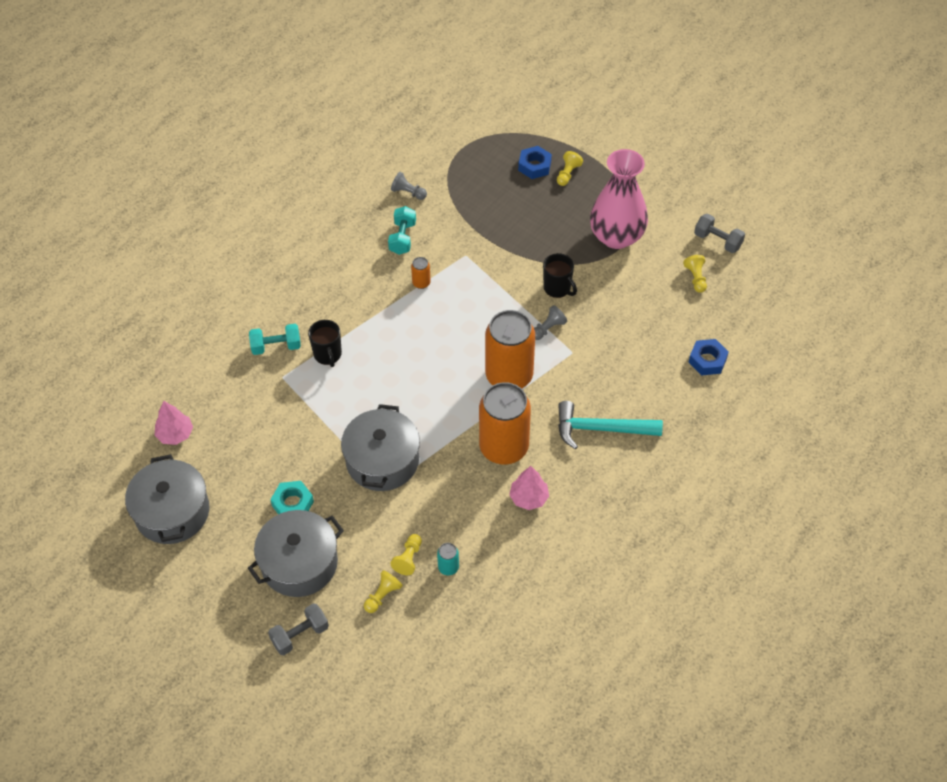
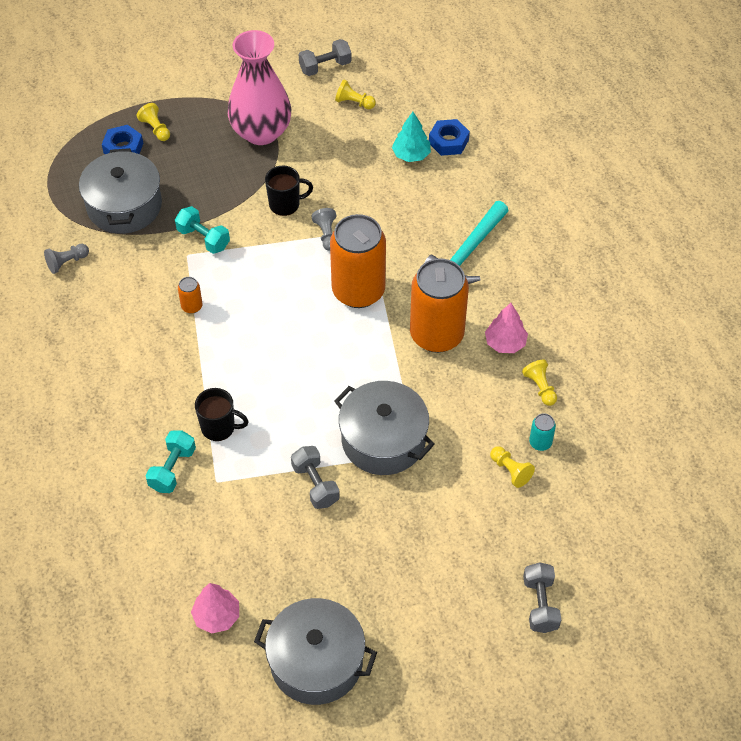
camera: 60 degrees left, 0 degrees up
(292, 503) = (381, 542): turquoise nut -> none
(299, 563) = (457, 568): grey pot -> grey pot (124, 206)
(316, 437) = (315, 484): none -> grey dumbbell
(382, 596) = (538, 512): yellow pawn -> yellow pawn (540, 387)
(402, 238) = (121, 295): turquoise dumbbell -> turquoise dumbbell (203, 238)
(672, 342) = (411, 155): none -> turquoise tree

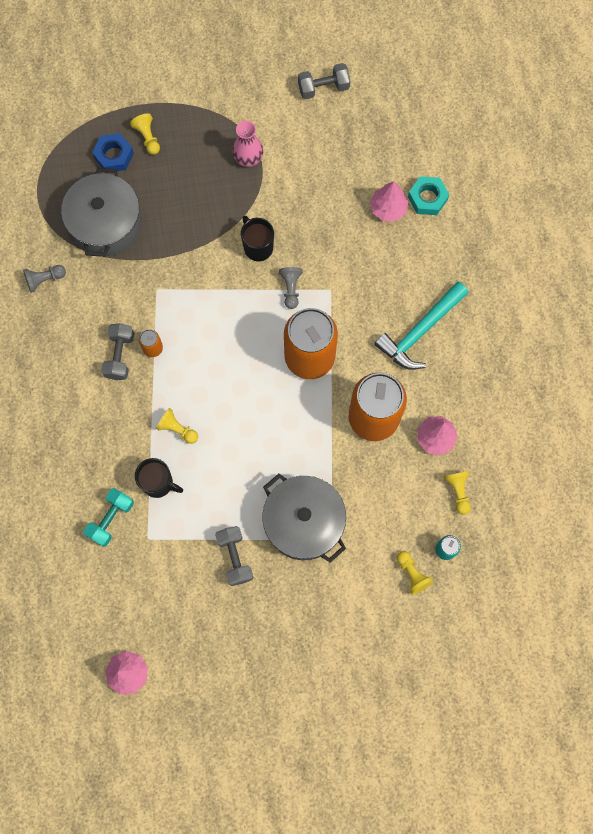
camera: 10 degrees right, 20 degrees up
(203, 238) = (175, 274): turquoise dumbbell -> none
(261, 132) = (248, 158): pink vase -> pink vase, size x0.50
(285, 204) = (258, 247): black mug -> black mug turned 120 degrees counterclockwise
(316, 662) = (206, 732): grey pot -> none
(354, 102) = (344, 136): yellow pawn -> yellow pawn (177, 429)
(411, 155) = (388, 208): turquoise tree -> pink tree
(448, 141) = (427, 198): blue nut -> turquoise nut
(540, 604) = (411, 712): grey dumbbell -> grey dumbbell (120, 356)

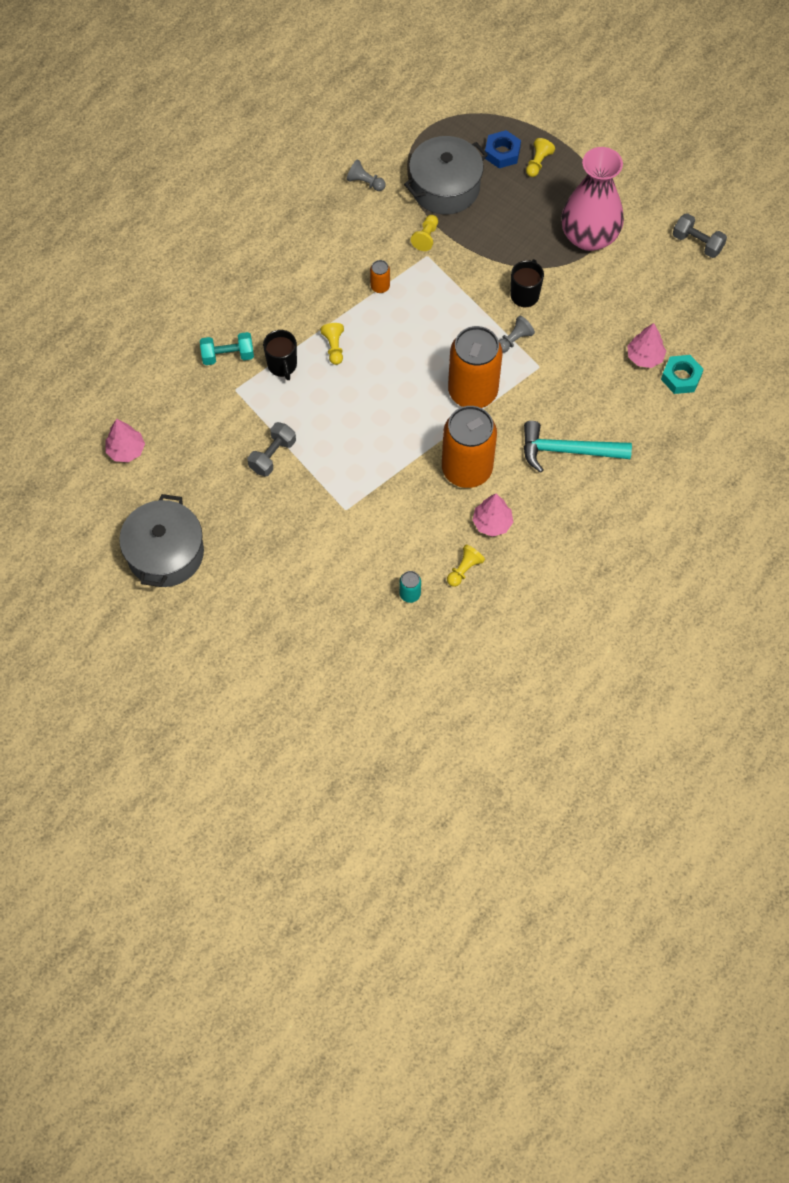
camera: 50 degrees right, 10 degrees down
(120, 356) = (354, 270): grey dumbbell -> none
(248, 158) = (589, 236): pink vase -> pink vase, size x2.00
(304, 522) = (341, 481): grey pot -> grey pot (165, 553)
(412, 574) = (369, 585): yellow pawn -> yellow pawn (426, 237)

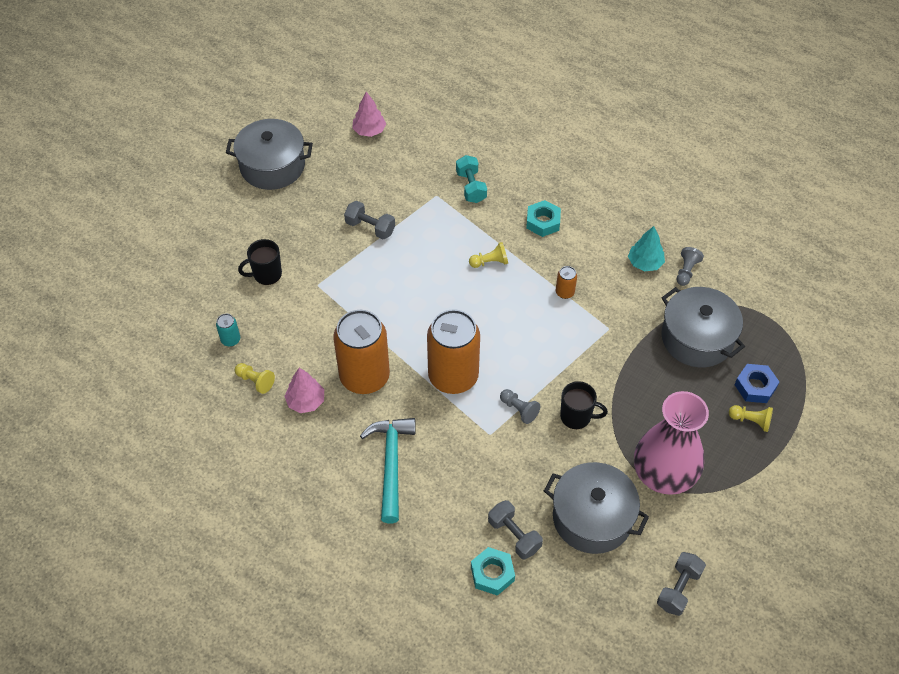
camera: 85 degrees right, 10 degrees down
(282, 365) = (465, 226): black mug -> black mug (266, 274)
(286, 295) = (543, 222): none -> turquoise nut
(351, 214) = (645, 263): none -> turquoise tree
(426, 237) = (631, 326): yellow pawn -> none
(629, 296) = (592, 517): none -> grey pot
(644, 357) = (514, 535): pink tree -> grey dumbbell

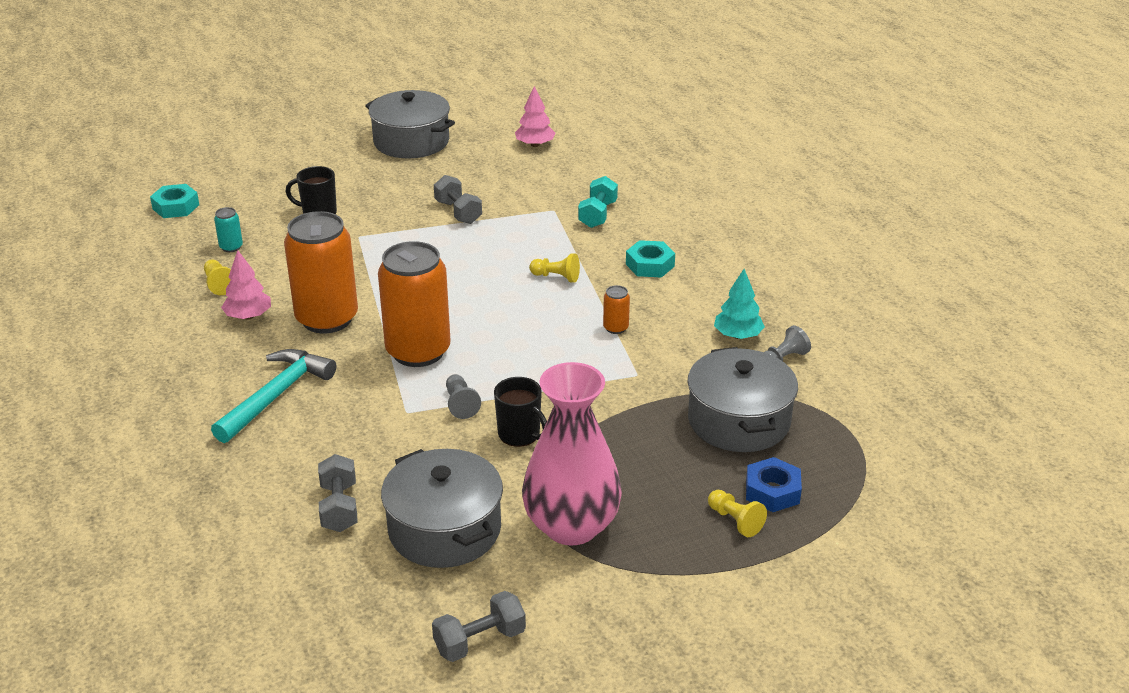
camera: 30 degrees right, 20 degrees down
(492, 574) = (279, 530): turquoise nut -> turquoise nut (176, 207)

